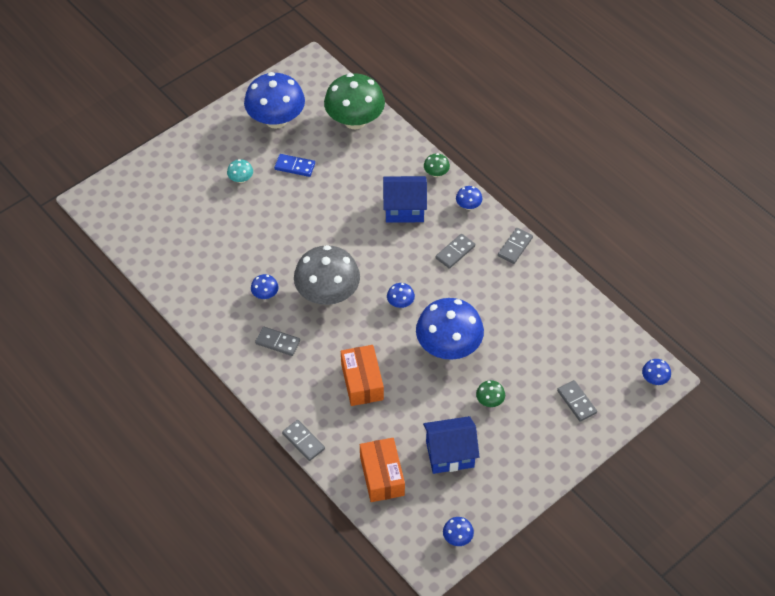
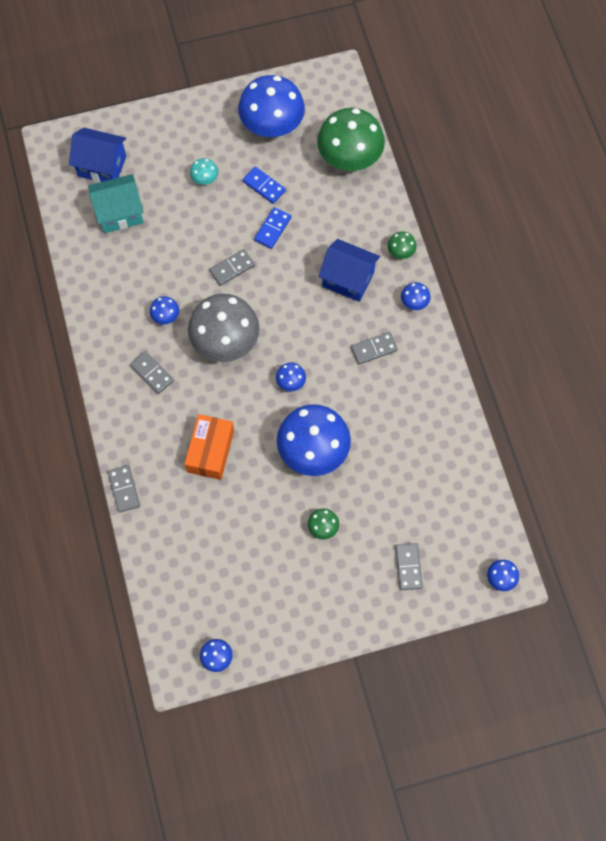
camera: 25 degrees right, 15 degrees up
(180, 231) = (119, 213): none -> turquoise house
(320, 195) = (273, 229): none -> blue domino
(382, 476) = (179, 559): orange box -> none
(450, 454) = (255, 566): blue house -> blue house (102, 166)
(515, 247) = (437, 369): grey domino -> grey domino (232, 268)

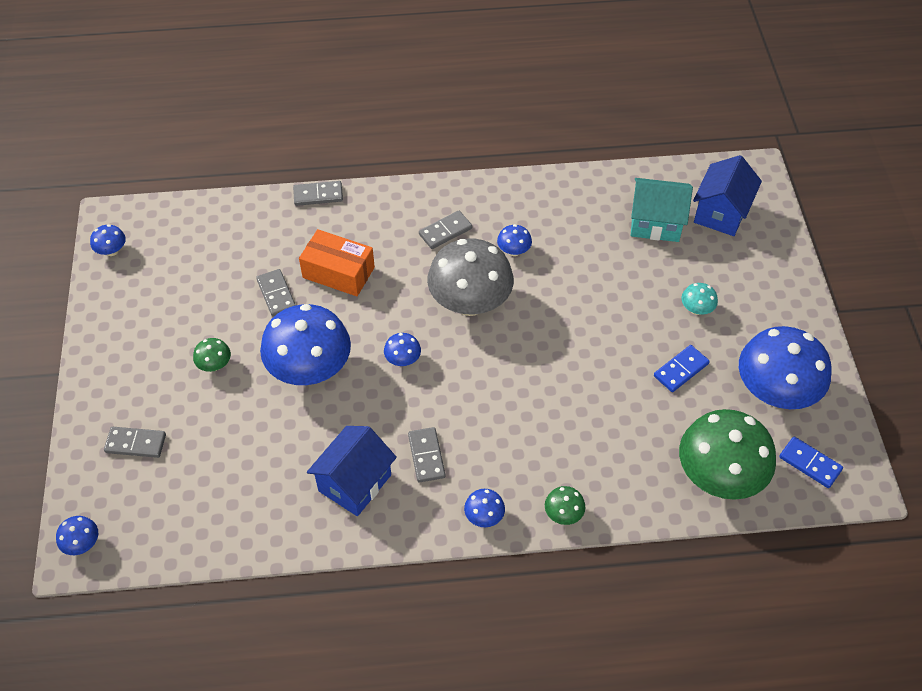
camera: 100 degrees right, 15 degrees down
(119, 213) = (655, 223): turquoise house -> turquoise house turned 75 degrees counterclockwise
(232, 268) = (566, 321): grey domino -> grey domino (276, 294)
(273, 229) = (616, 371): blue domino -> blue domino (810, 463)
(348, 279) = (531, 443): blue house -> blue house (354, 483)

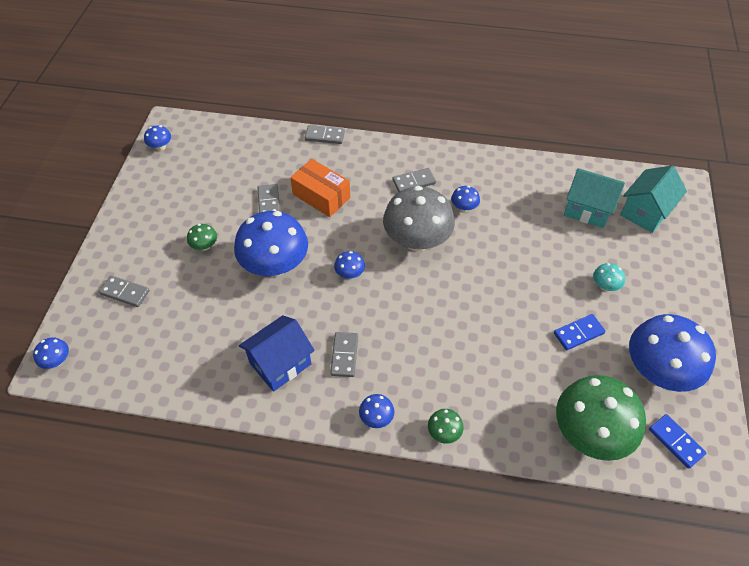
camera: 15 degrees right, 0 degrees up
(721, 213) = (645, 212): blue house -> turquoise house

